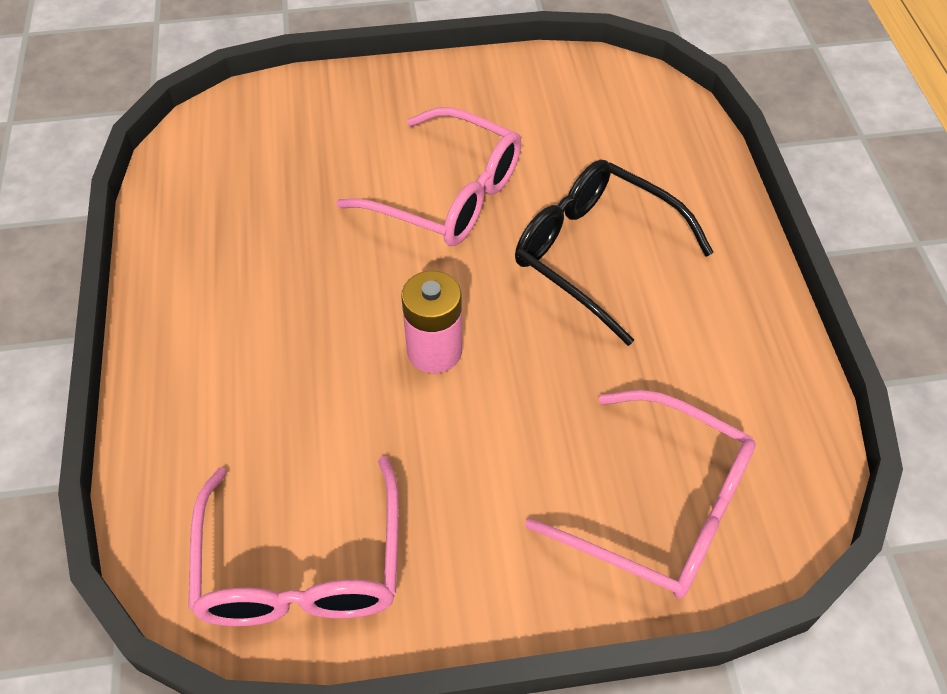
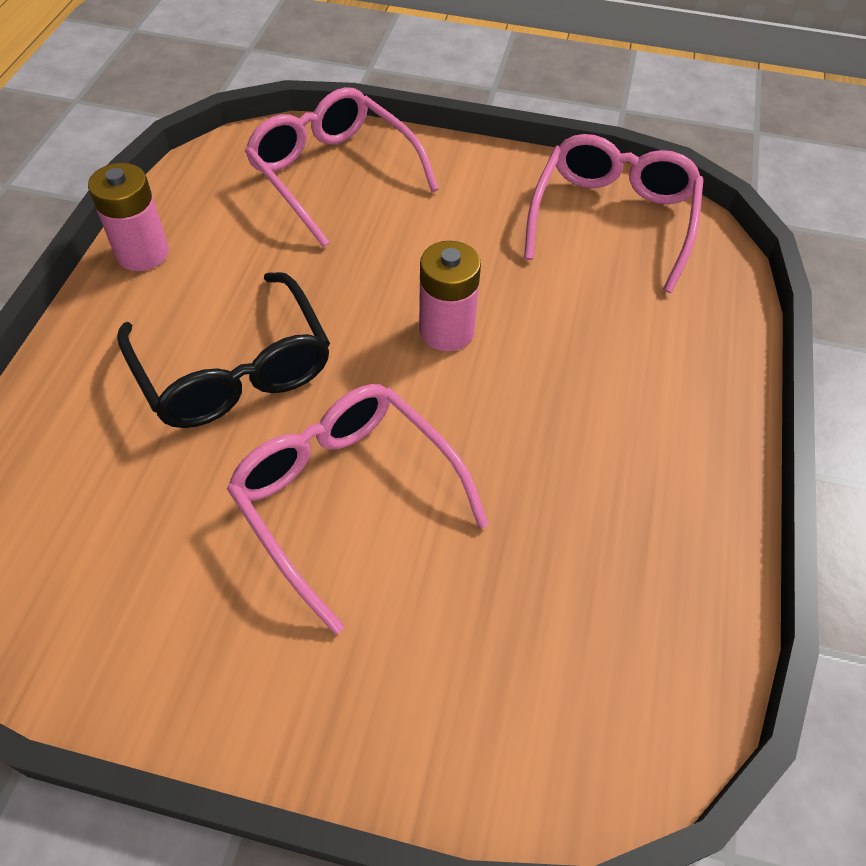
camera: 160 degrees left, 0 degrees up
(767, 330) = (142, 253): none -> pink battery

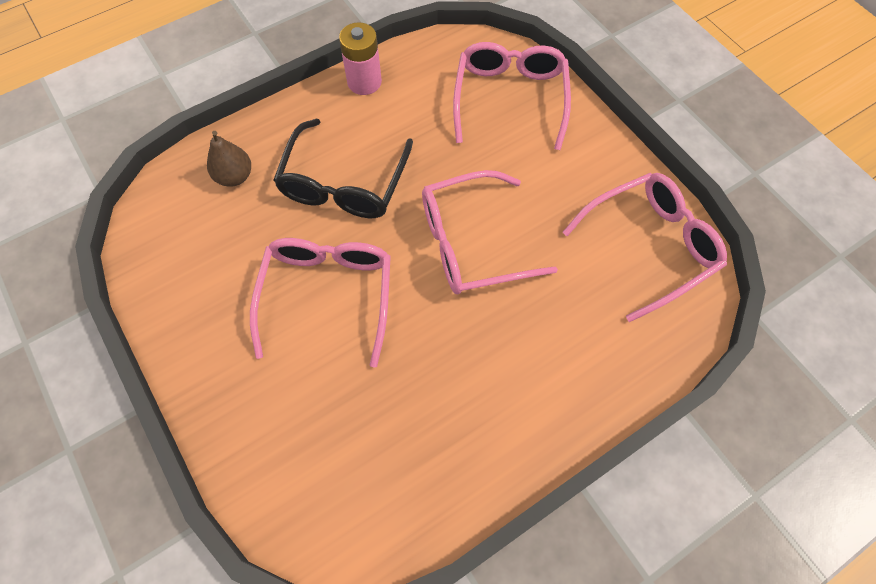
camera: 45 degrees right, 10 degrees up
(74, 458) = (234, 176): none -> brown pear
(446, 331) = (471, 243): pink battery -> pink glasses

